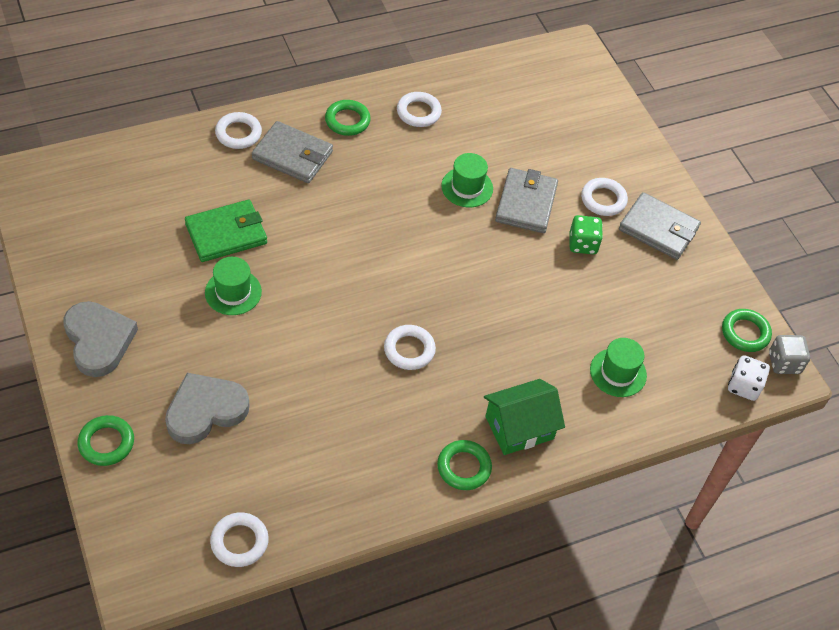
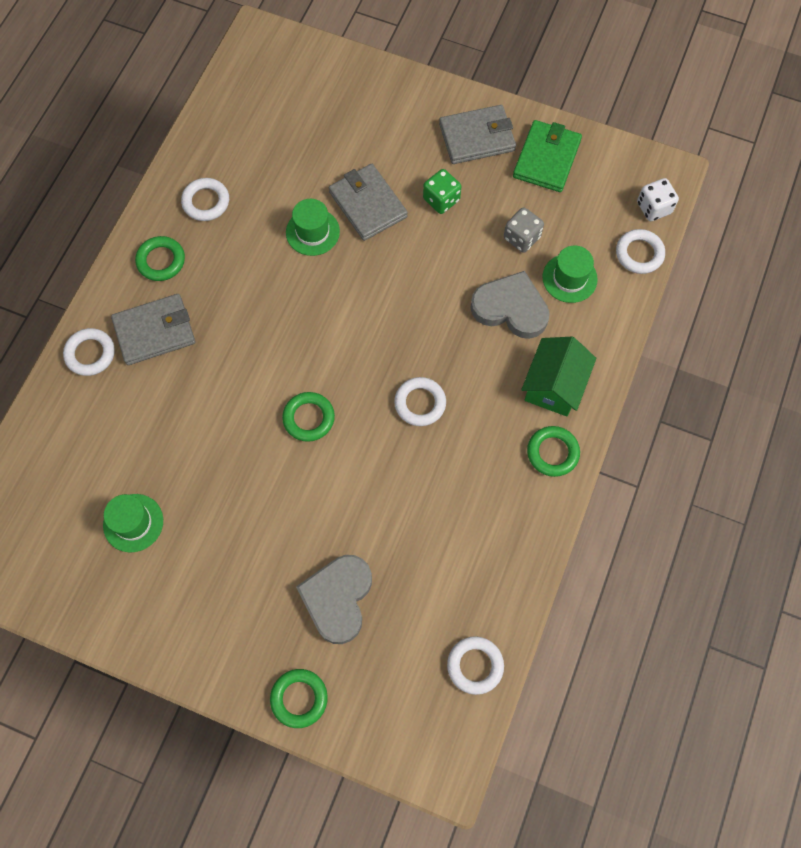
camera: 40 degrees left, 15 degrees up
(98, 340) = (195, 630): grey heart -> grey heart (510, 308)
(226, 234) = (184, 447): green wallet -> green wallet (546, 159)
(233, 292) = (246, 488): green hat -> green hat (133, 523)
(603, 200) = (416, 149): white ring -> white ring (639, 254)
(745, 333) = (614, 166): green ring -> green ring (309, 418)
(784, 363) = (659, 165): grey dice -> grey dice (521, 238)

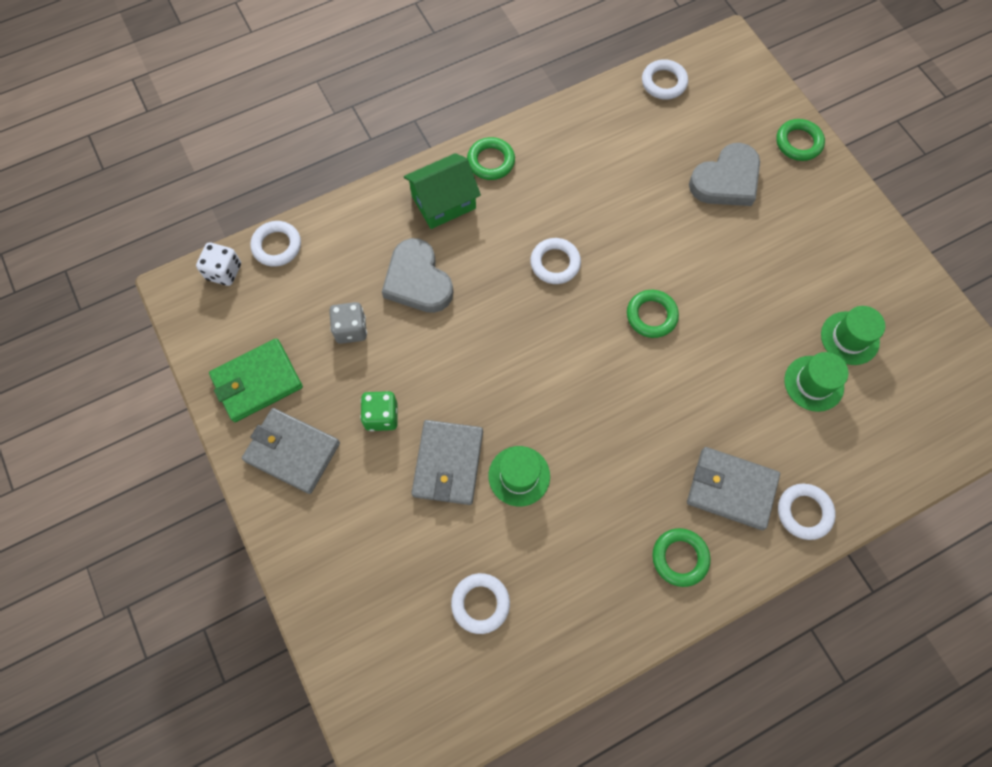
camera: 140 degrees left, 0 degrees up
(206, 202) = (593, 589): white ring -> white ring (480, 603)
(569, 278) = (349, 268): green hat -> green hat (813, 383)

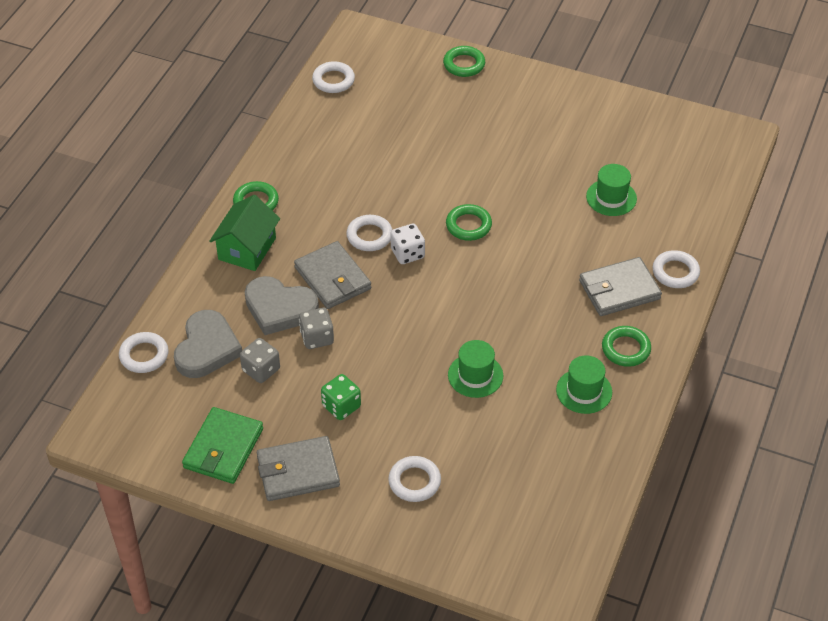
camera: 40 degrees left, 20 degrees down
(224, 272) = (118, 398): white dice -> white dice (407, 253)
(422, 333) = (317, 338): none -> grey dice
(448, 463) = (419, 401): grey wallet -> grey wallet (332, 278)
(480, 603) = (525, 464): white ring -> white ring (414, 482)
(726, 180) = (438, 115): grey heart -> grey heart (207, 348)
(849, 338) = (608, 158): green hat -> green hat (584, 391)

